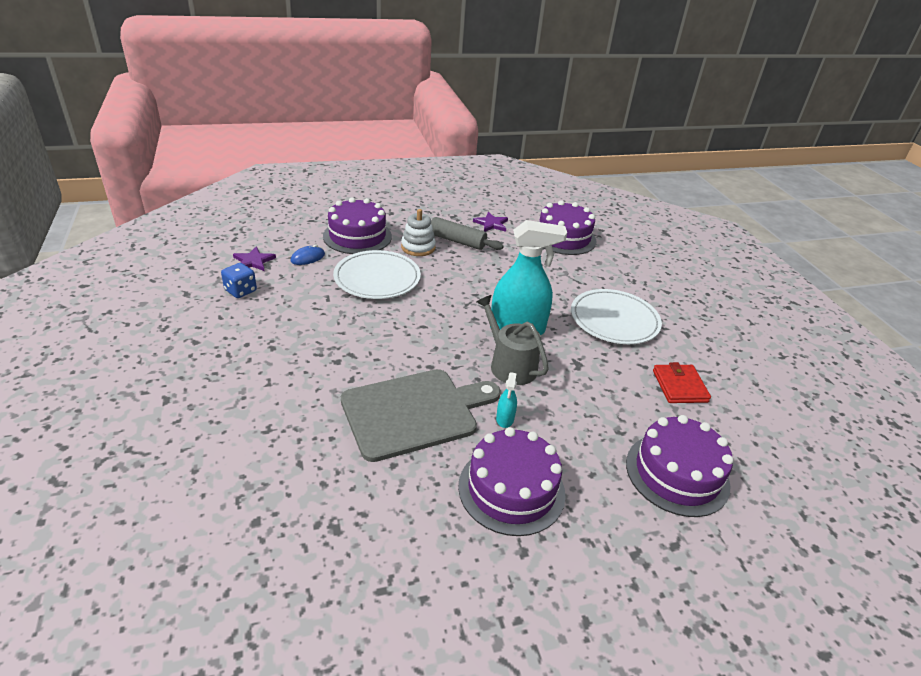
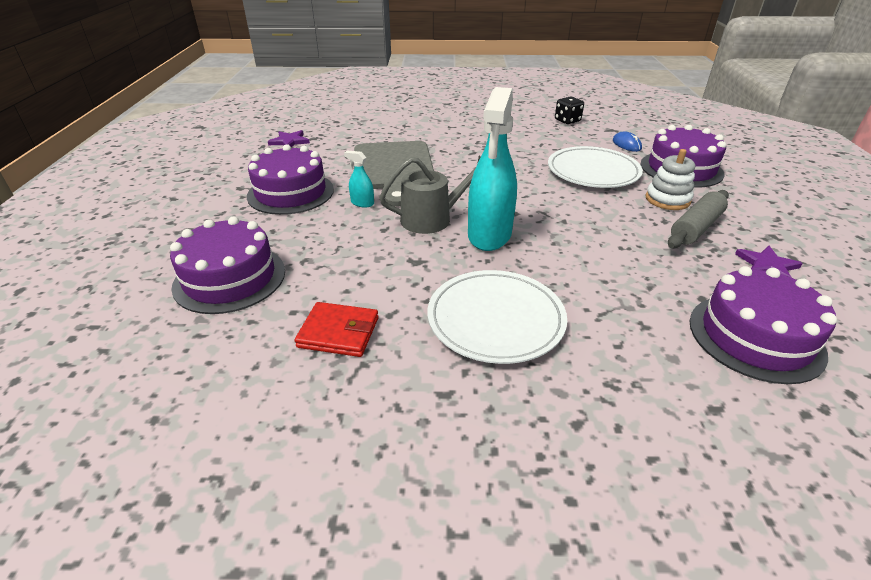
camera: 110 degrees right, 0 degrees up
(240, 291) = (567, 120): blue dice -> black dice
(253, 261) = (615, 125): purple star -> purple star (289, 141)

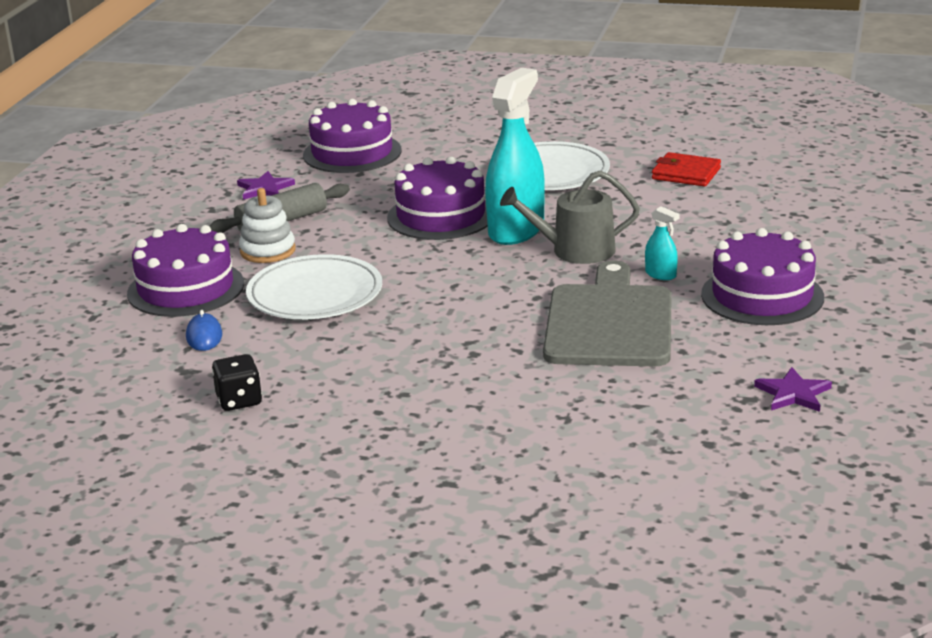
camera: 165 degrees left, 10 degrees down
(230, 278) = (799, 212): purple cake -> purple cake (441, 216)

